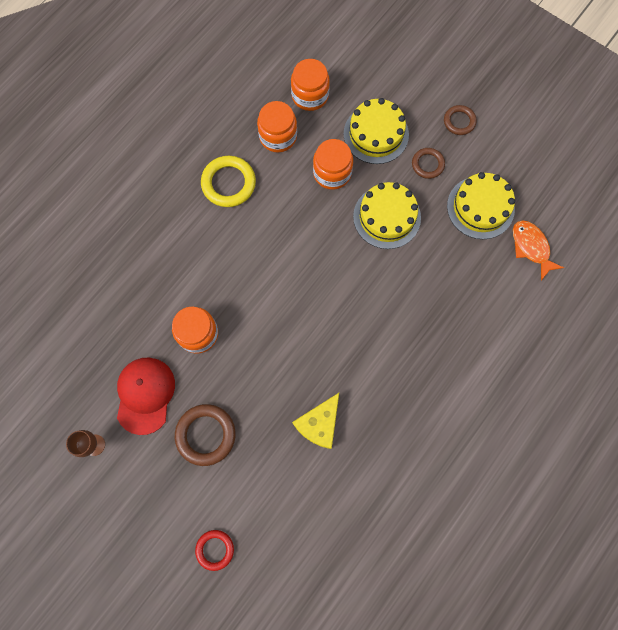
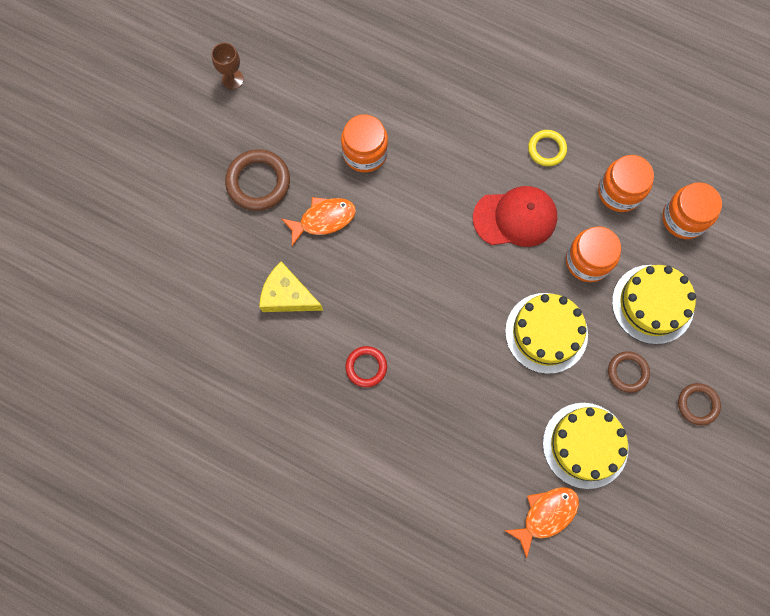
camera: 80 degrees right, 0 degrees up
(145, 395) = (290, 115): red cap -> red cap (515, 218)
(215, 549) = (145, 214): red ring -> red ring (366, 367)
(228, 183) = (546, 149): yellow ring -> yellow ring, size x0.61
(254, 381) = (323, 219): none -> orange fish

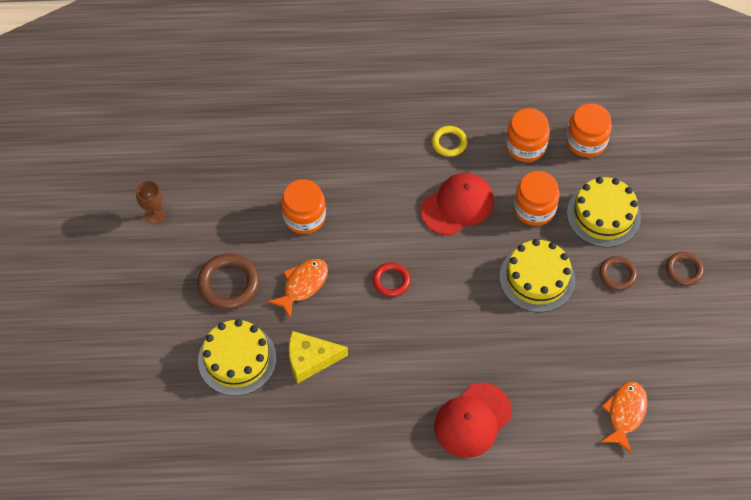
camera: 30 degrees left, 15 degrees down
(366, 367) = (411, 380): red ring -> red ring (391, 281)
(398, 438) = (472, 420): none -> red cap
(585, 445) = (620, 345): yellow cake -> yellow cake (237, 359)

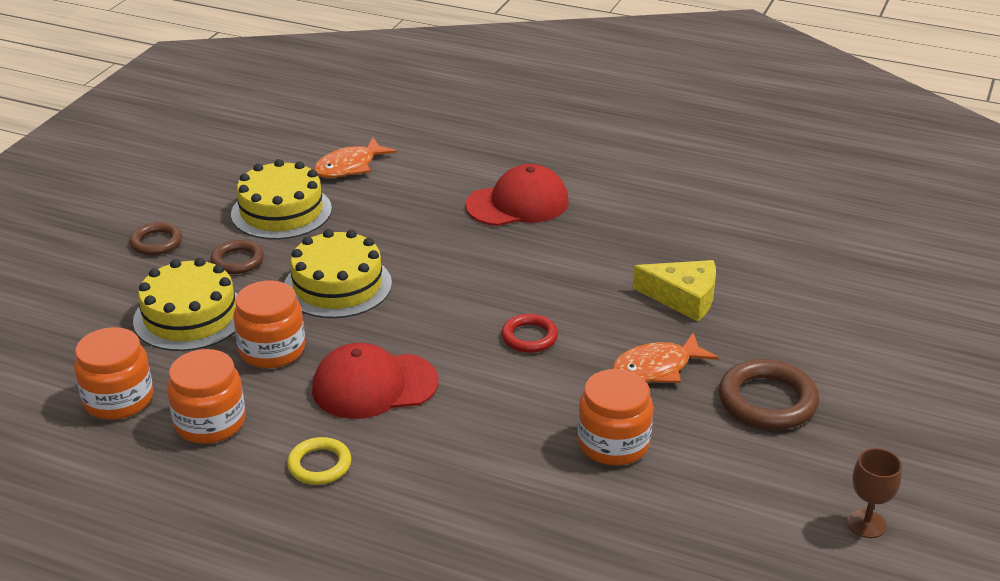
camera: 155 degrees left, 25 degrees down
(237, 359) = (783, 324): yellow cake -> yellow cake (281, 211)

